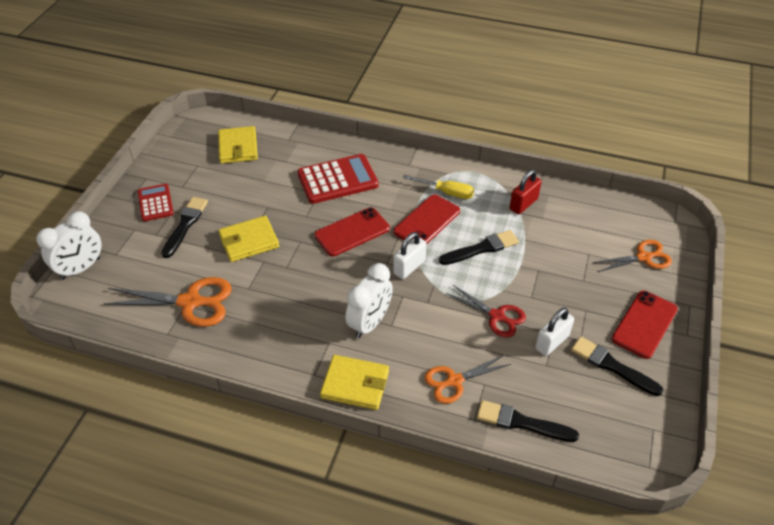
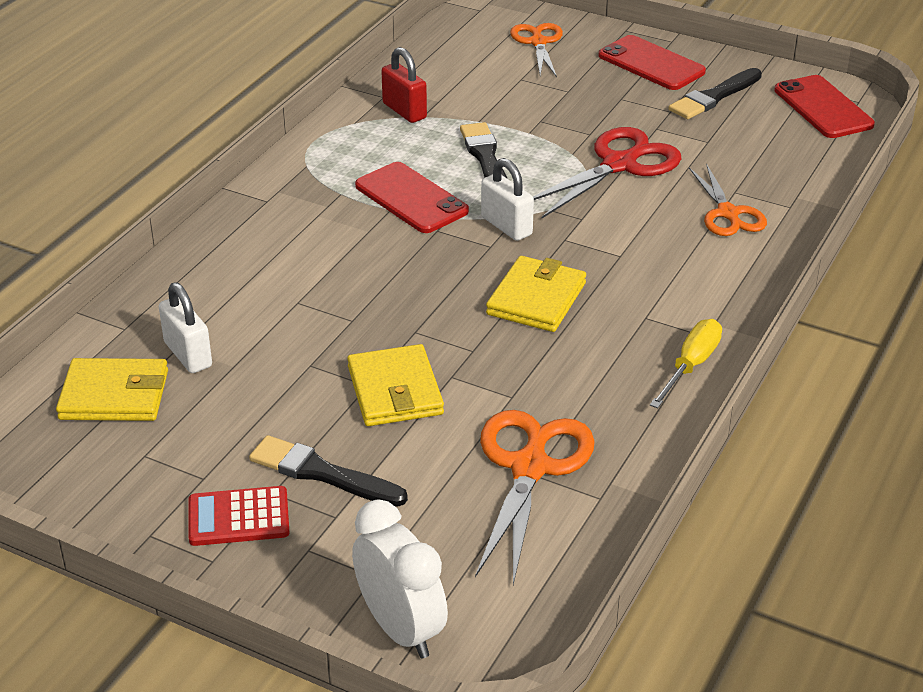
camera: 80 degrees left, 10 degrees down
(338, 180) = (271, 278): red calculator -> none
(352, 232) = (410, 273): red phone -> red phone (823, 107)
(355, 384) = (727, 298): yellow wallet -> yellow wallet (536, 299)
(370, 323) = (613, 274): white clock -> none
(446, 192) = (351, 172): yellow screwdriver -> yellow screwdriver (691, 366)
(496, 316) = (619, 165): red scissors -> red scissors, size x1.53
(521, 422) = (796, 172): black brush -> none
(552, 342) = (671, 131): white padlock -> white padlock (188, 354)

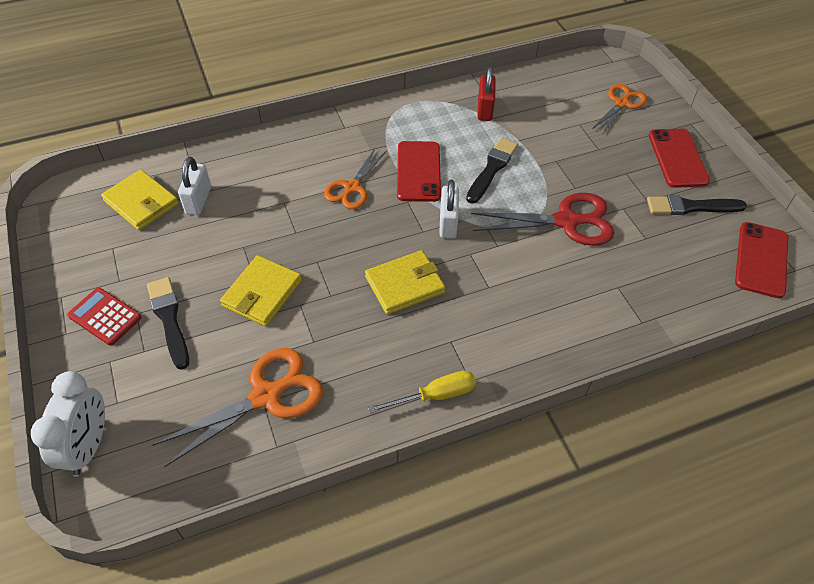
camera: 40 degrees right, 15 degrees up
(728, 213) = (593, 300): orange scissors -> orange scissors (352, 187)

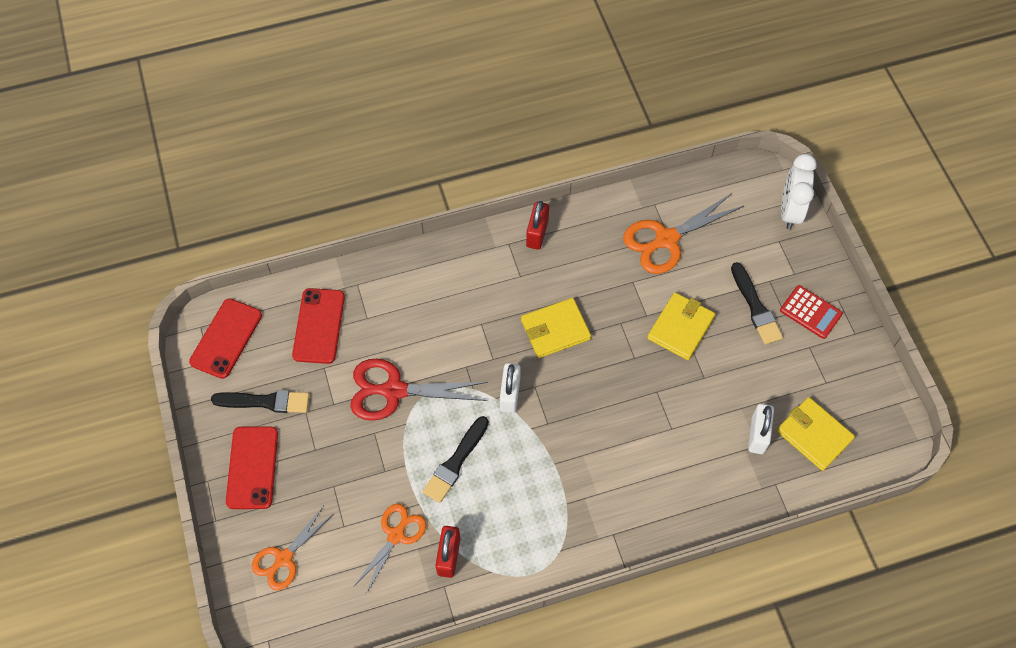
camera: 175 degrees left, 10 degrees up
(352, 187) = (603, 444): orange scissors -> orange scissors (396, 535)
(418, 171) = (533, 462): red phone -> red phone (319, 326)
(435, 395) = (537, 233): yellow screwdriver -> red padlock

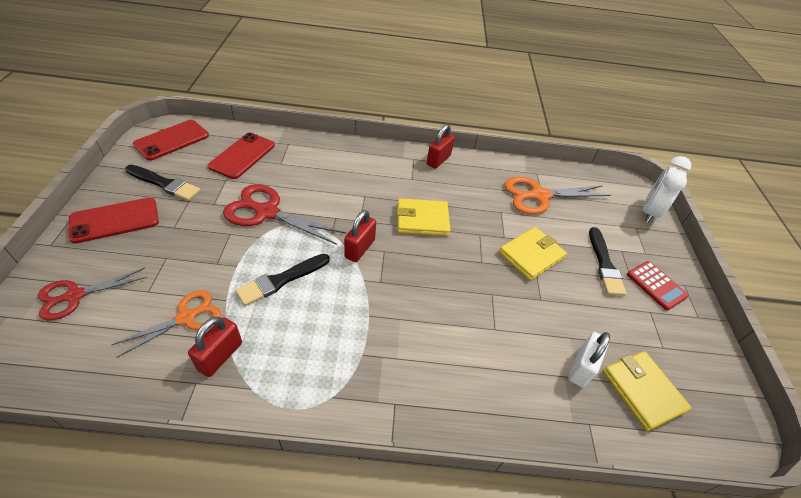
camera: 15 degrees right, 15 degrees down
(252, 467) = (115, 220): red phone -> red phone turned 45 degrees clockwise
(284, 558) = (75, 296): orange scissors -> red scissors
(510, 394) = (359, 248): white padlock -> red padlock

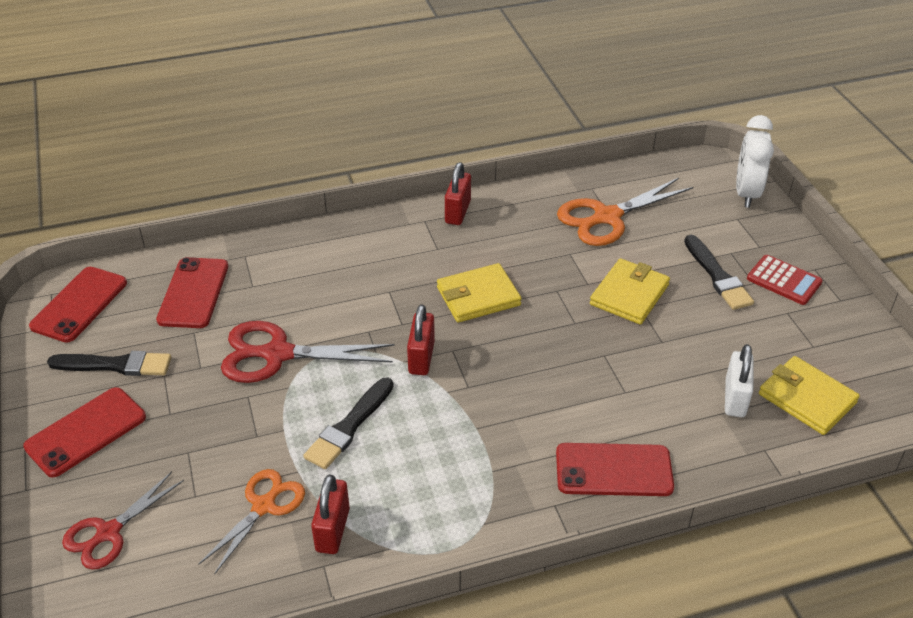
camera: 15 degrees left, 5 degrees down
(456, 392) = (613, 470): none -> red phone

